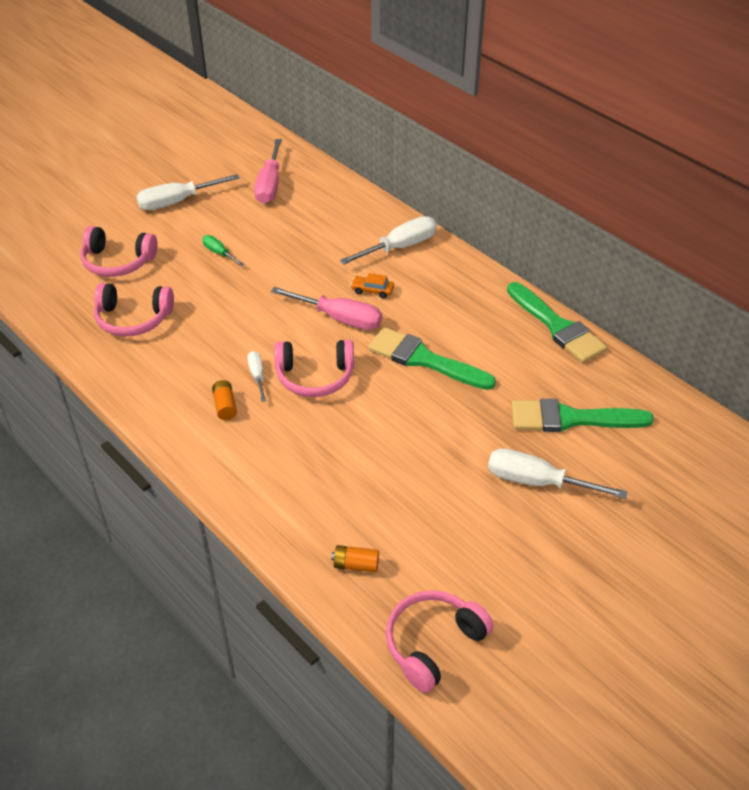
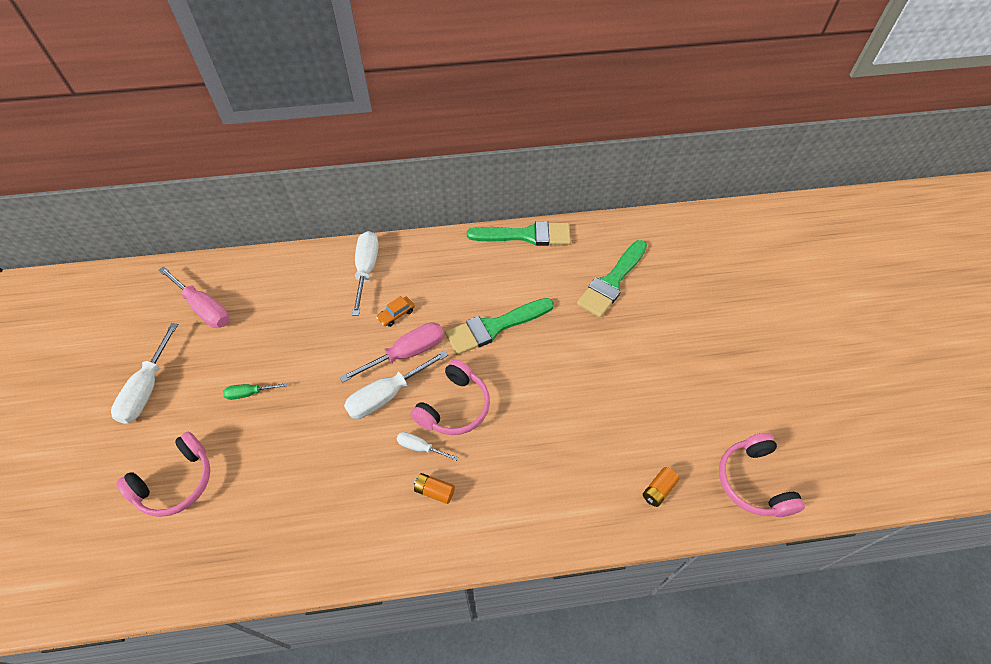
camera: 55 degrees left, 10 degrees up
(133, 319) = (265, 509): pink headphones -> none
(537, 482) = (653, 334): white screwdriver -> white screwdriver (387, 395)

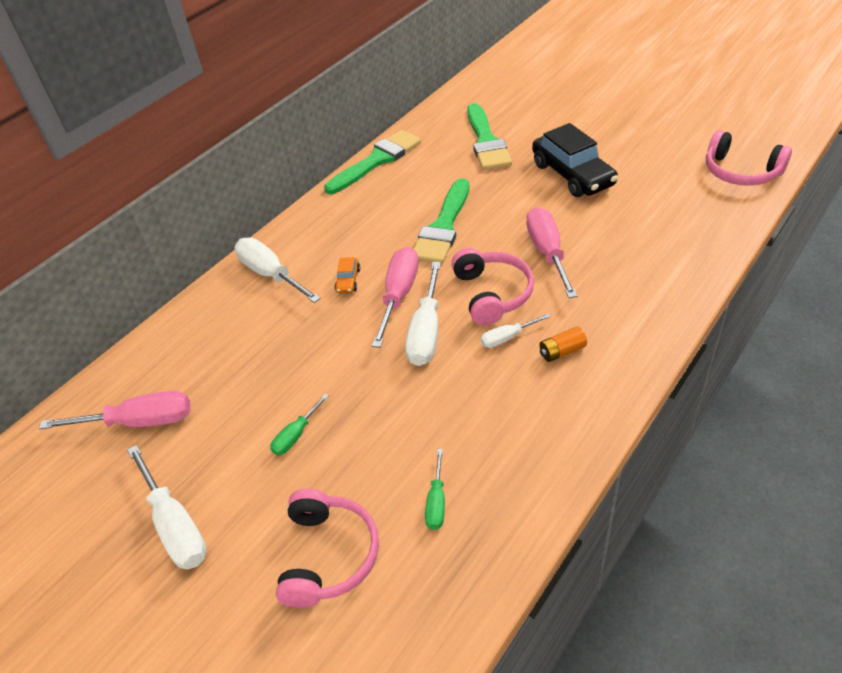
camera: 40 degrees left, 10 degrees down
(252, 510) = (436, 502): none -> green screwdriver
(526, 411) = (548, 253): none -> pink screwdriver
(629, 364) = (573, 174): none -> black car
(658, 490) = (699, 221): orange battery -> none

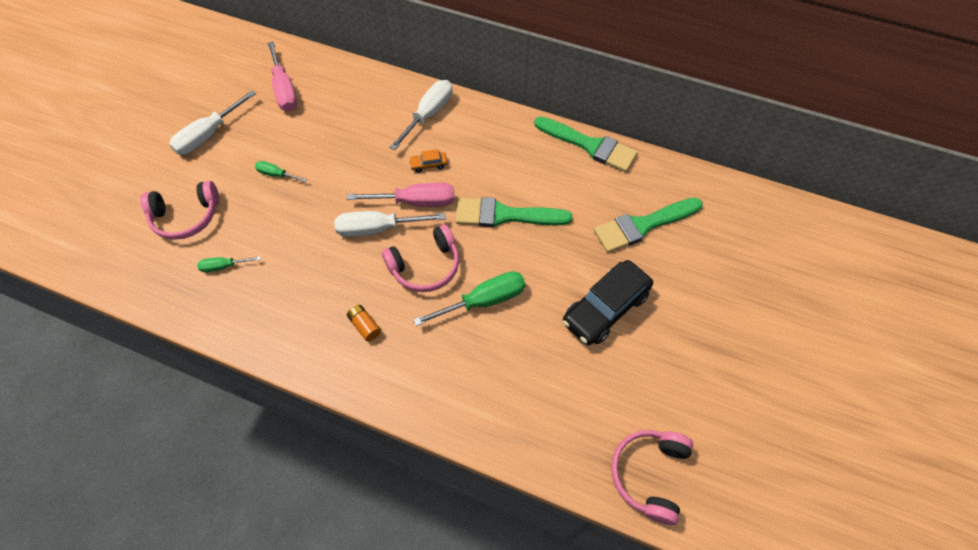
camera: 70 degrees right, 15 degrees up
(507, 337) = (376, 285): white screwdriver -> none
(548, 253) = (483, 301): pink screwdriver -> green screwdriver

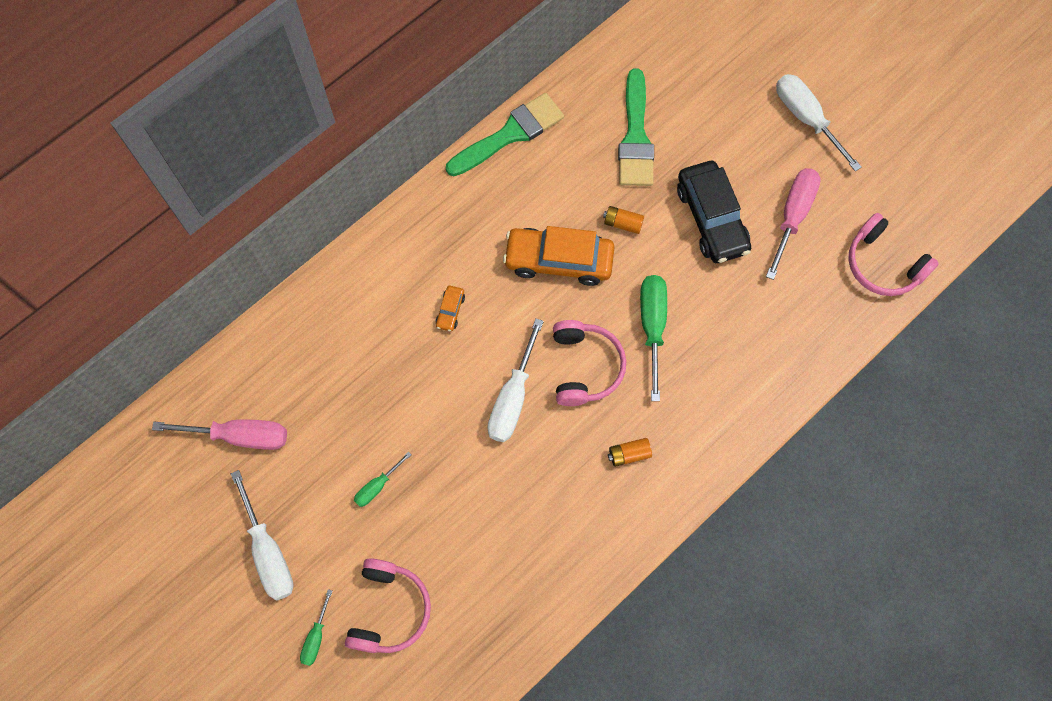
camera: 65 degrees left, 10 degrees up
(224, 266) = (483, 582): green screwdriver -> green screwdriver (316, 637)
(416, 202) = (496, 345): pink screwdriver -> pink screwdriver (792, 216)
(429, 114) = (375, 281): white screwdriver -> white screwdriver (806, 118)
(505, 215) = (558, 261): green brush -> orange car
(561, 245) = (622, 223): none -> orange battery

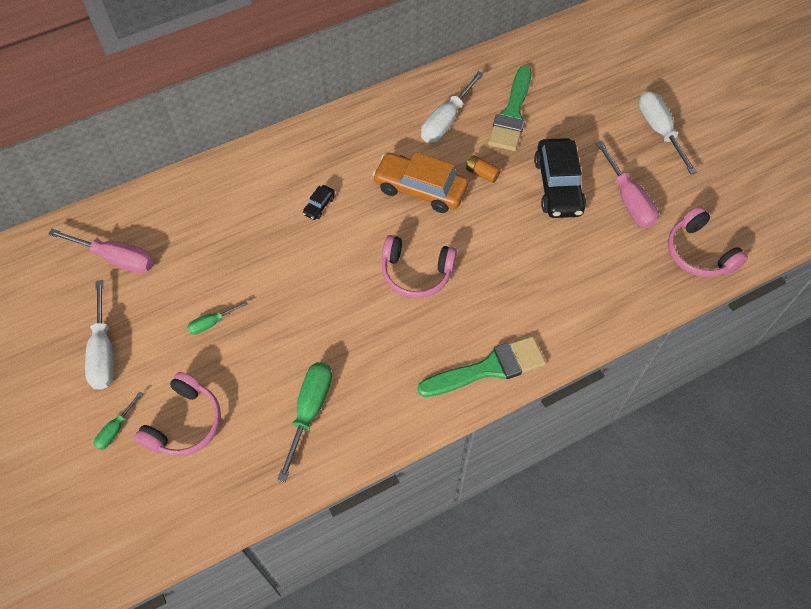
camera: 15 degrees right, 10 degrees down
(450, 311) = (319, 206): orange car -> black car
(510, 134) = (410, 92): green brush -> green brush (488, 368)
(513, 398) = (348, 282): white screwdriver -> white screwdriver (446, 120)
(585, 367) = (416, 273): pink headphones -> pink headphones turned 90 degrees clockwise
(629, 454) = (432, 350): orange battery -> none
(652, 327) = (483, 255): green screwdriver -> green screwdriver (310, 411)
(792, 216) = (628, 199): pink screwdriver -> pink screwdriver turned 120 degrees clockwise

